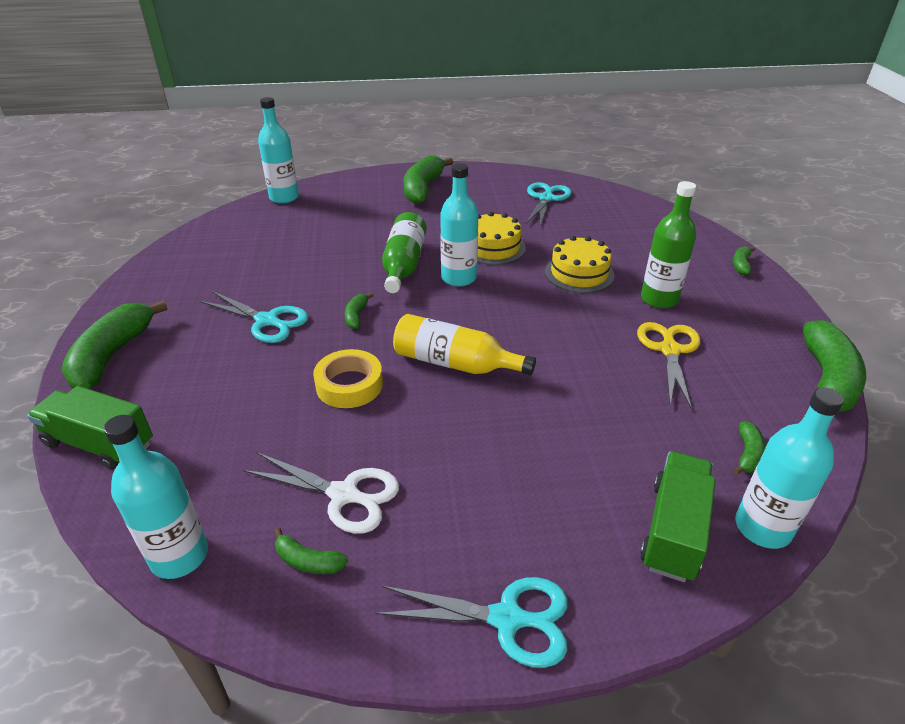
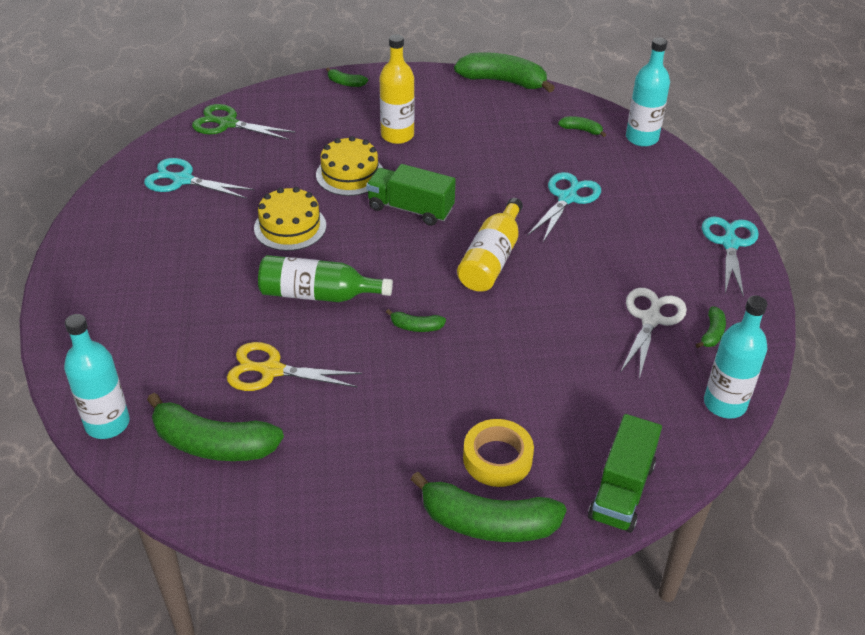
camera: 90 degrees left, 5 degrees up
(267, 321) = (423, 397): turquoise scissors -> turquoise scissors (567, 198)
(349, 385) = (525, 325): yellow tape -> yellow tape (497, 458)
(423, 189) = (123, 280): green banana -> green banana (212, 444)
(459, 278) = (350, 253): turquoise bottle -> none
(634, 210) = (228, 124): none -> green scissors
(659, 299) = (397, 135): green bottle -> yellow bottle
(669, 350) = (470, 142): yellow scissors -> yellow scissors (272, 370)
(673, 530) = (651, 171): green truck -> green truck (410, 209)

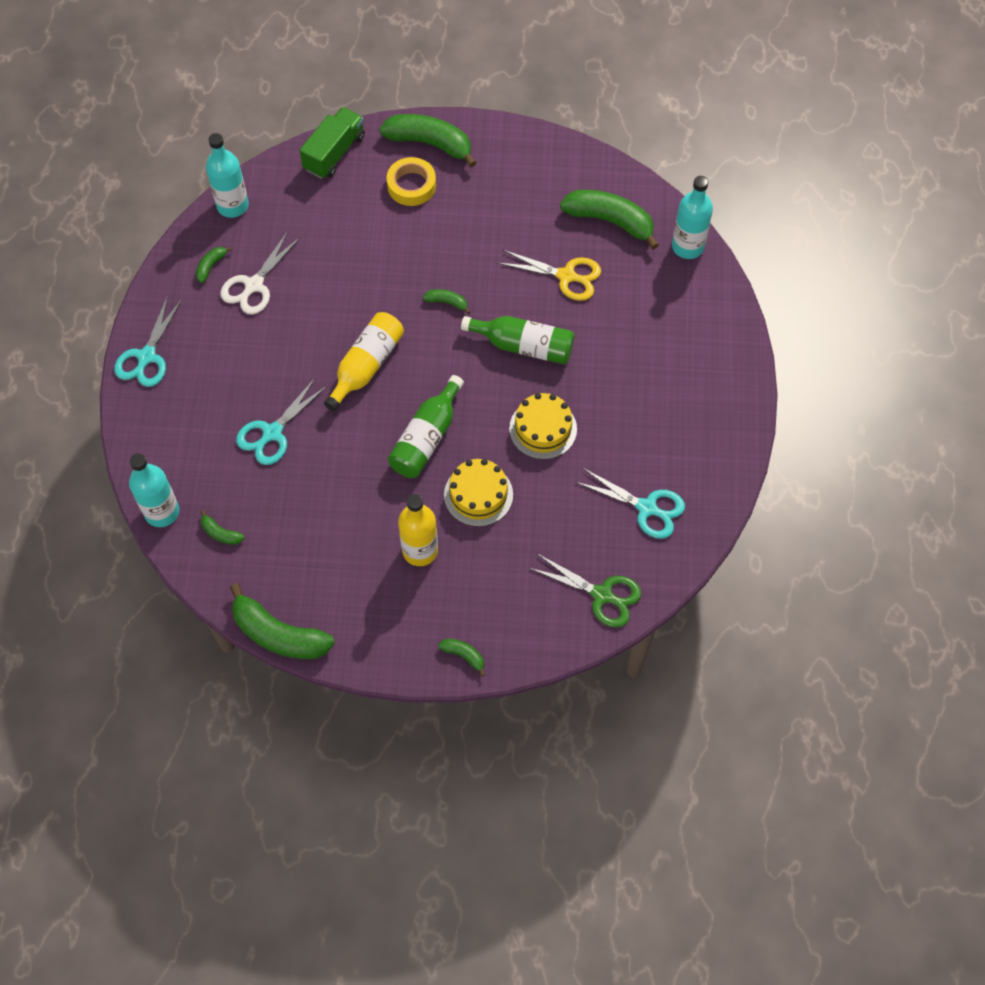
camera: 170 degrees left, 20 degrees up
(410, 209) = (426, 438): green truck -> green bottle

